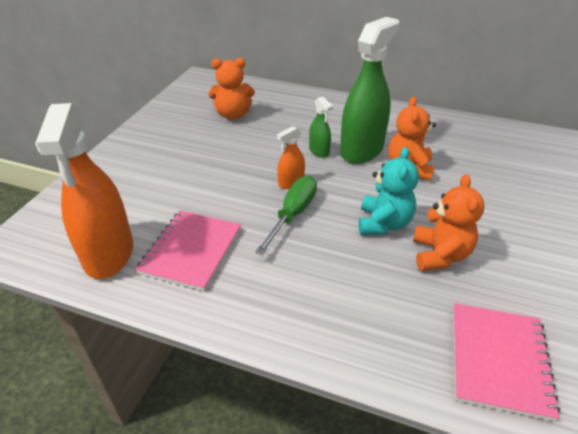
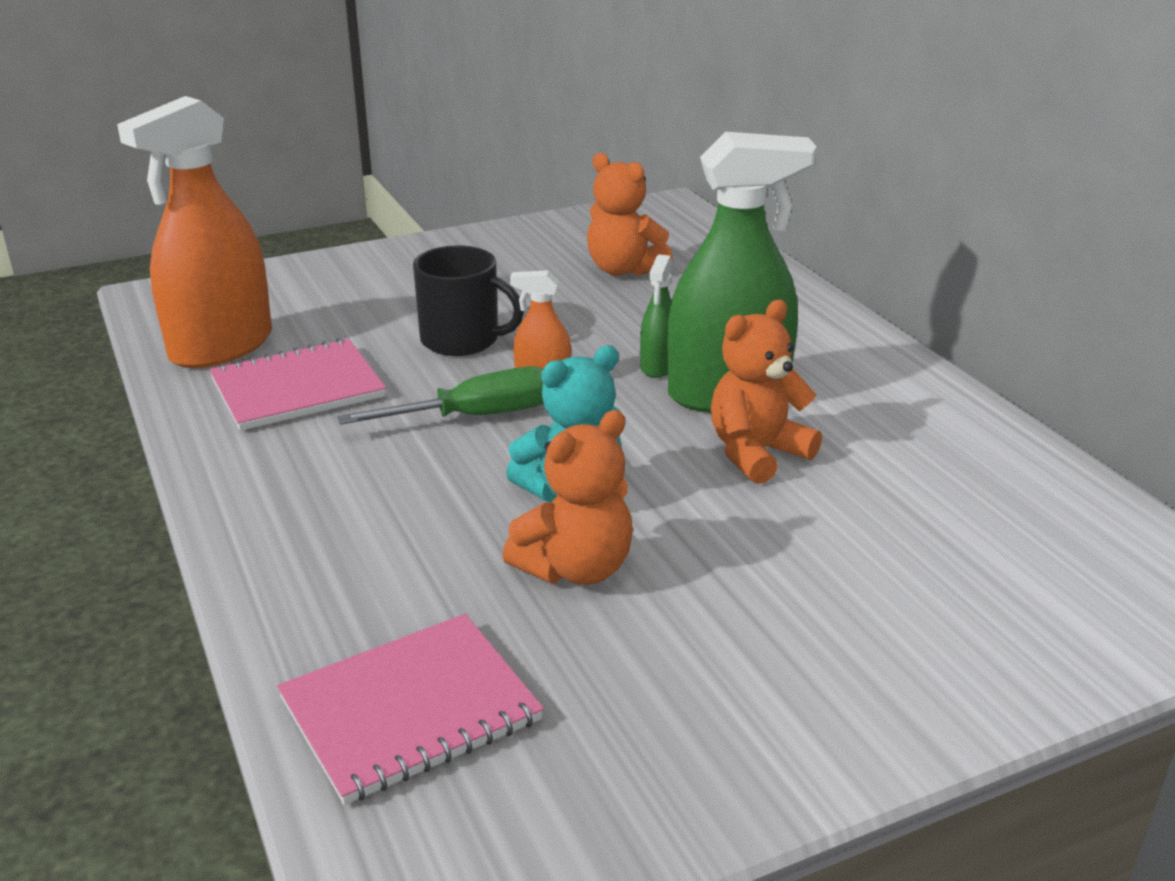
camera: 45 degrees right, 10 degrees down
(224, 182) = (462, 340): none -> black mug

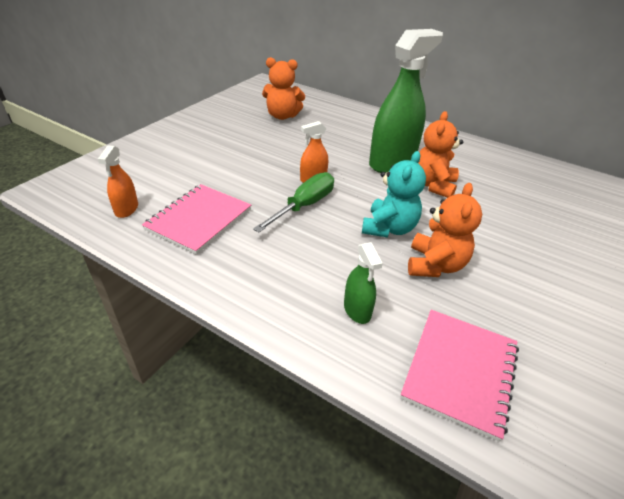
camera: 35 degrees left, 10 degrees up
(221, 347) = (126, 209): orange spray bottle -> orange spray bottle, size x0.46
(462, 340) = (252, 169): black mug -> none
(658, 366) = (350, 157): green spray bottle -> green spray bottle (357, 310)

